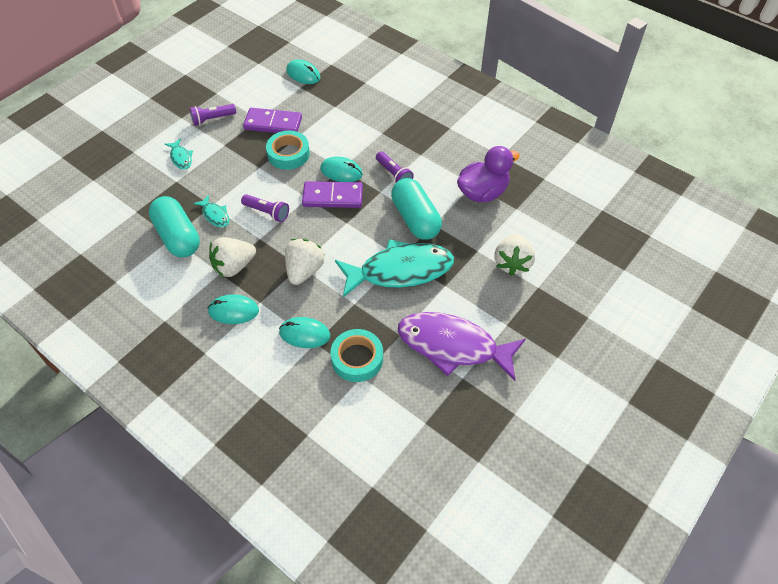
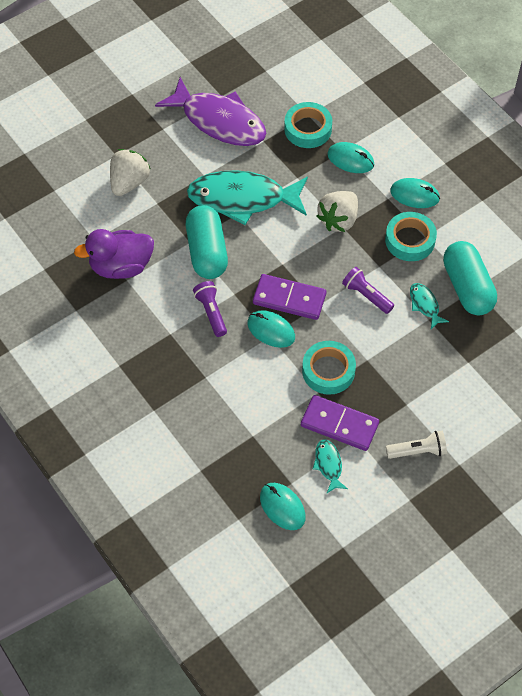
camera: 165 degrees left, 5 degrees up
(181, 158) = (461, 395): turquoise fish -> turquoise fish (328, 465)
(212, 119) = (418, 451): purple flashlight -> white flashlight
(234, 266) = (410, 240): white strawberry -> turquoise tape

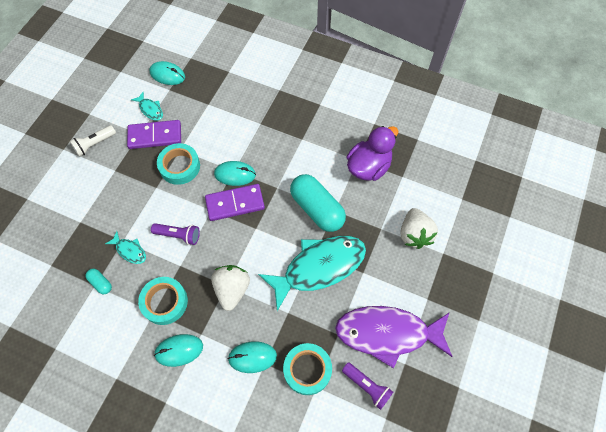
camera: 150 degrees right, 5 degrees up
(211, 312) = (284, 166): purple flashlight -> purple flashlight (367, 386)
(467, 287) = (101, 283): turquoise capsule -> turquoise capsule, size x0.44

